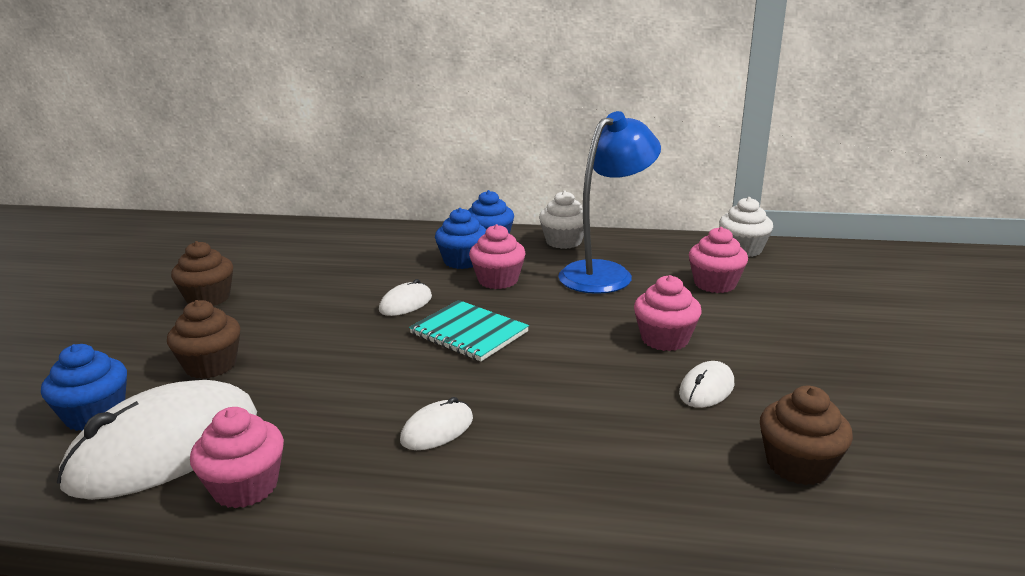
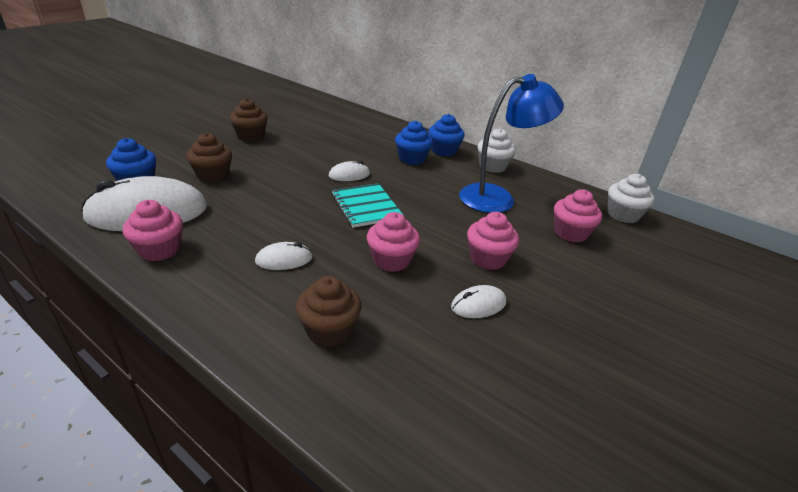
camera: 25 degrees right, 10 degrees up
(498, 280) = (420, 179): pink cupcake -> pink cupcake (391, 260)
(798, 465) = (484, 387): brown cupcake -> brown cupcake (329, 330)

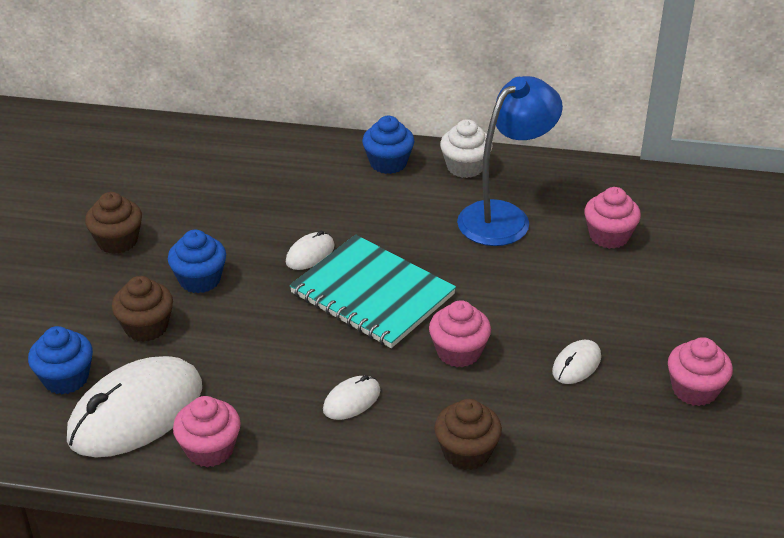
camera: 25 degrees left, 5 degrees up
(366, 207) = (372, 294): turquoise notebook -> turquoise notebook, size x1.51
(412, 159) = (361, 194): blue cupcake -> blue cupcake (200, 280)
(488, 258) = (549, 307): pink cupcake -> pink cupcake (694, 389)
(623, 215) = (647, 186): white cupcake -> none

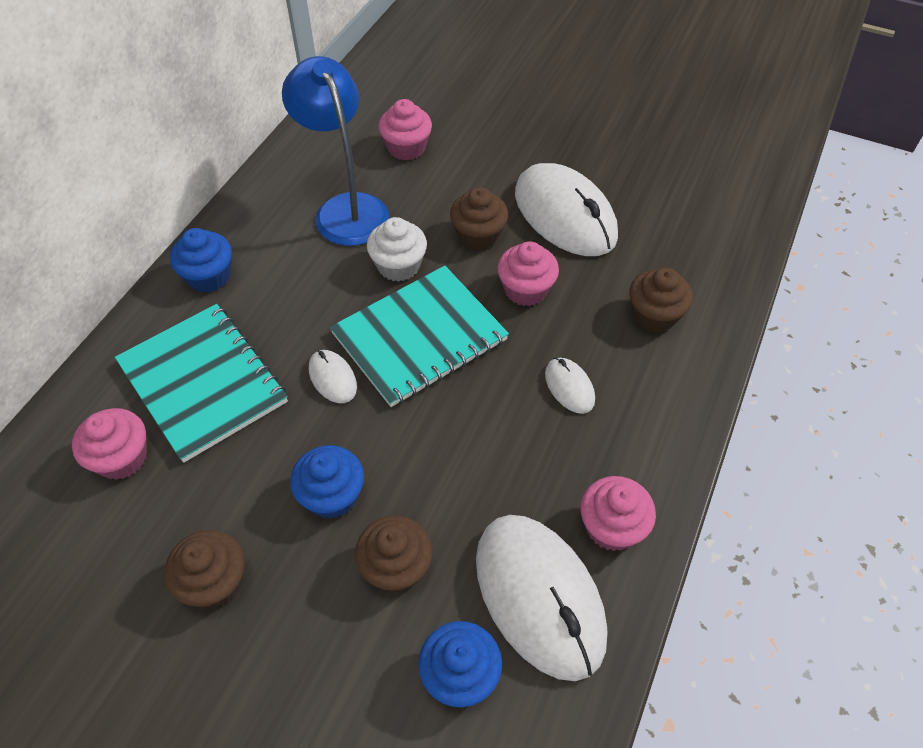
camera: 75 degrees left, 15 degrees up
(282, 189) = (203, 382): none -> turquoise notebook
(465, 167) = (251, 217): white cupcake -> white cupcake (398, 266)
(514, 307) = (478, 236): none -> brown cupcake
(576, 364) = (565, 215): white mouse -> white mouse, size x2.22
(694, 389) = (612, 155): pink cupcake -> pink cupcake (122, 458)

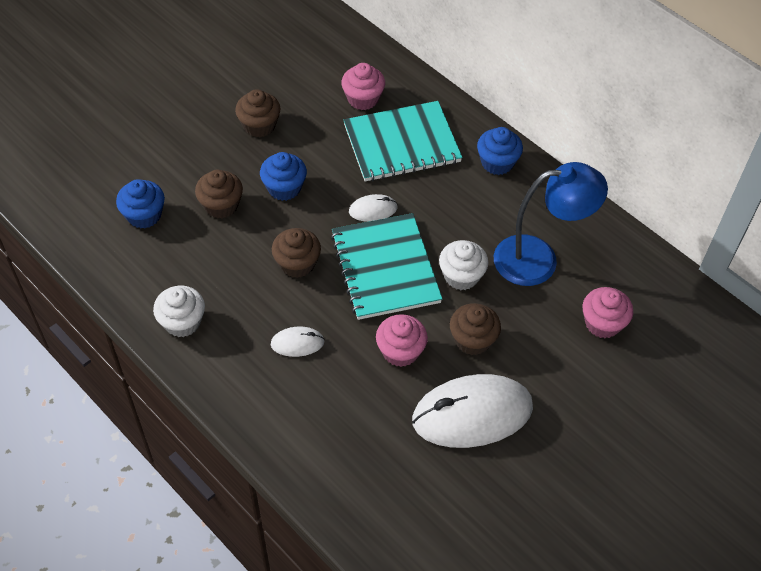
camera: 110 degrees right, 0 degrees up
(539, 596) = (163, 267): white mouse -> none
(611, 527) = (182, 322): pink cupcake -> white cupcake
(654, 315) = (334, 431): brown cupcake -> brown cupcake (297, 264)

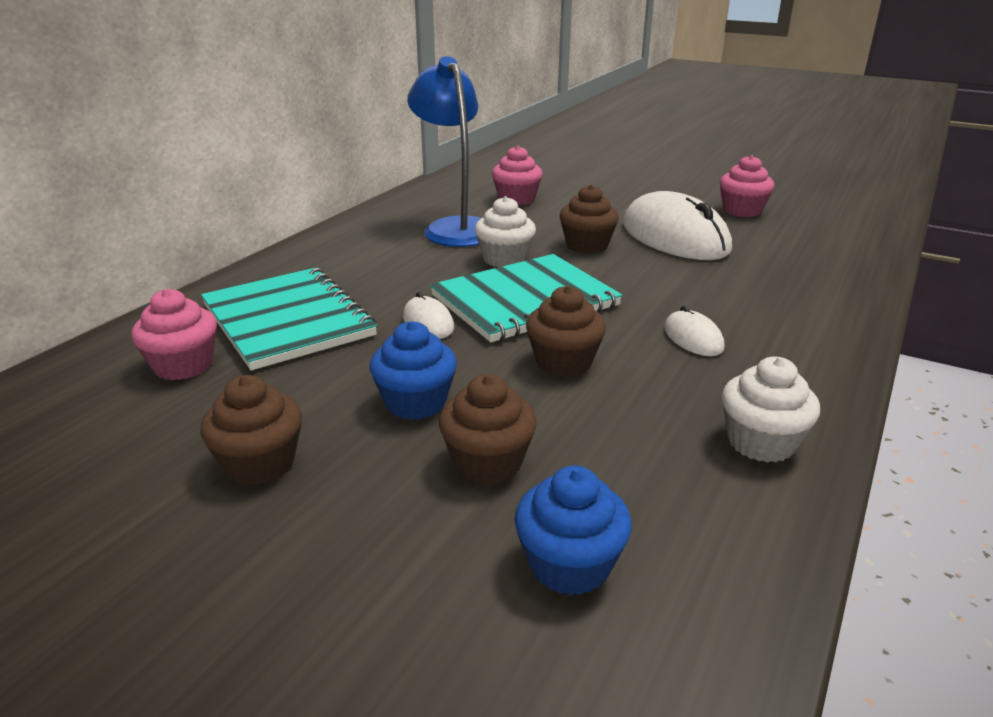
camera: 105 degrees left, 25 degrees down
(400, 351) = (638, 277): pink cupcake -> pink cupcake (742, 210)
(497, 162) = (312, 259): blue cupcake -> none

